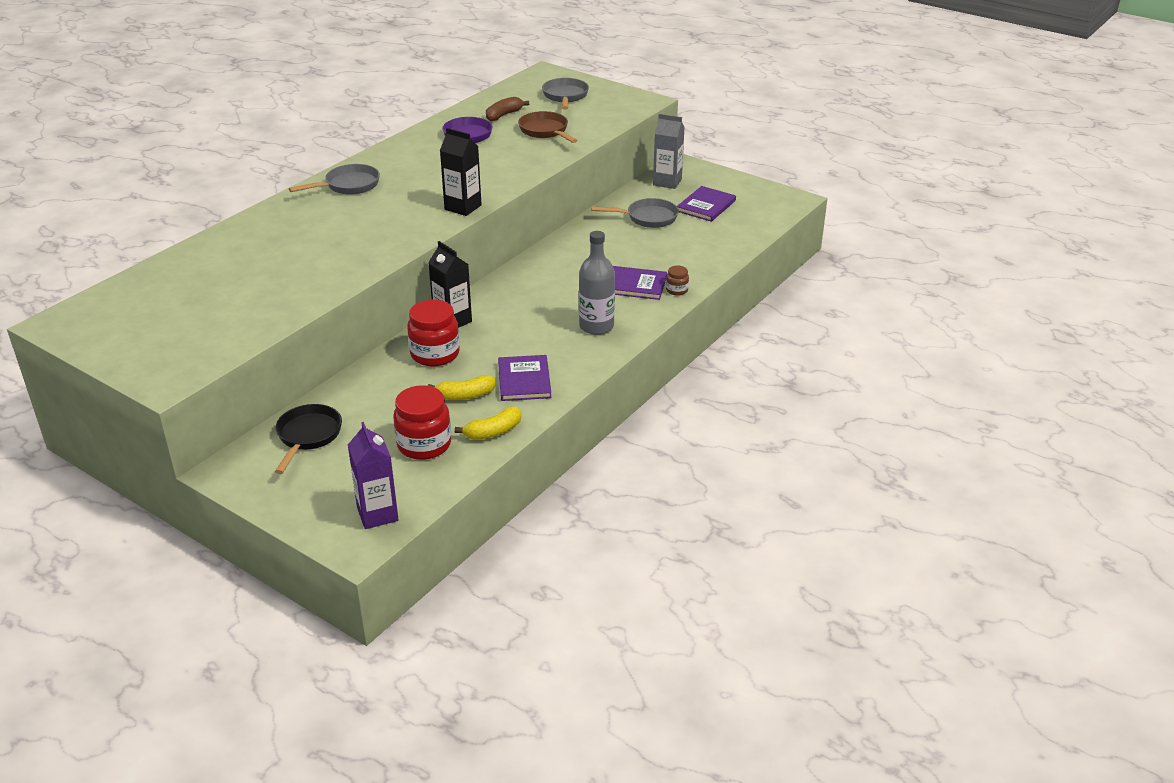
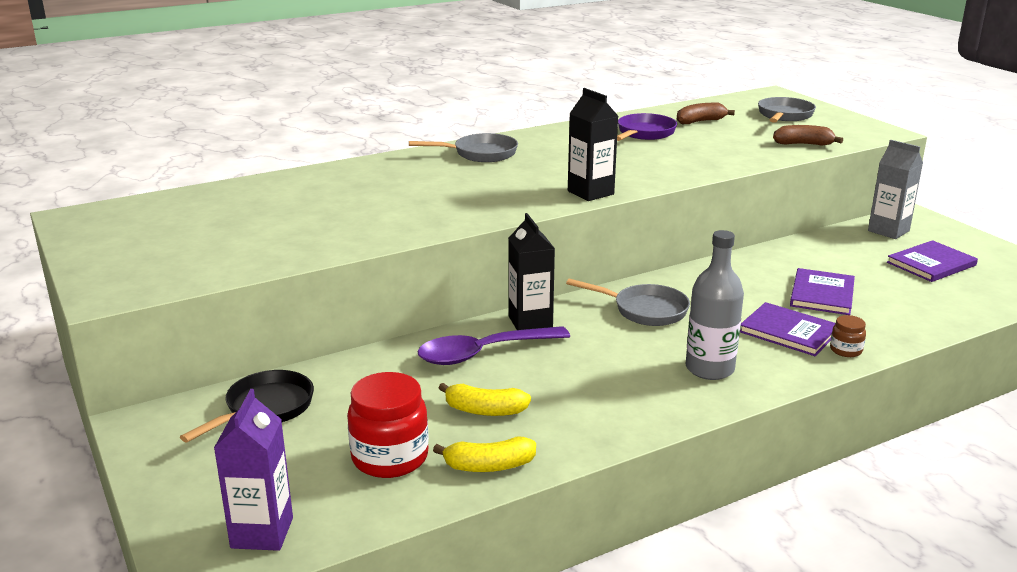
camera: 25 degrees right, 10 degrees down
(435, 354) = (483, 353): red jar -> purple spoon
(524, 380) = (573, 411): purple book -> purple book (822, 294)
(545, 131) = (740, 141): brown pan -> none
(594, 125) = (803, 144): none -> brown banana
(648, 218) = (844, 262): grey pan -> grey pan (645, 310)

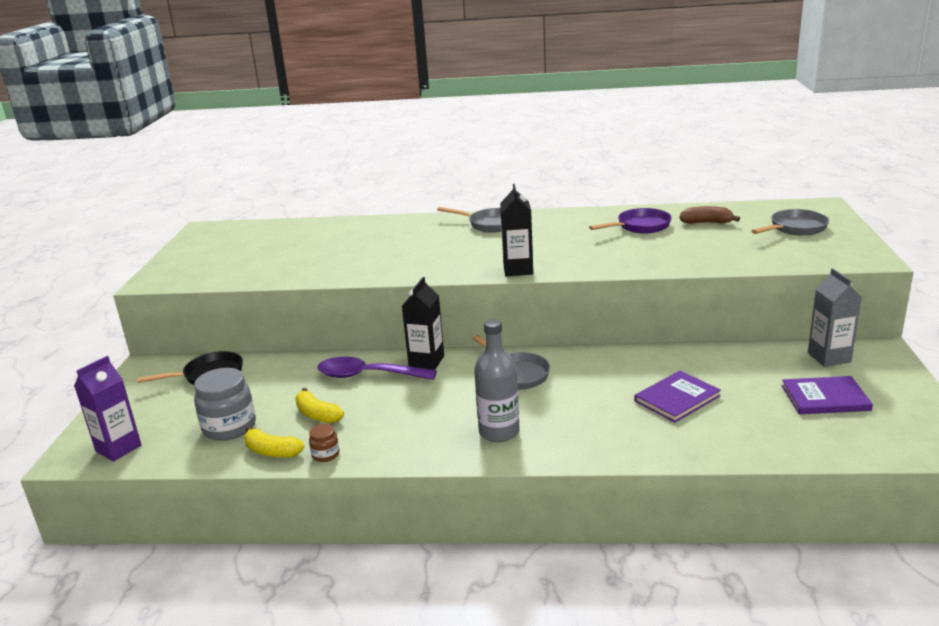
camera: 35 degrees right, 0 degrees up
(390, 458) = (229, 427): red jar -> grey jar
(788, 332) = (601, 421): purple book -> none
(803, 144) = (766, 259): brown banana -> none
(845, 350) = (626, 450): brown jar -> brown jar (325, 455)

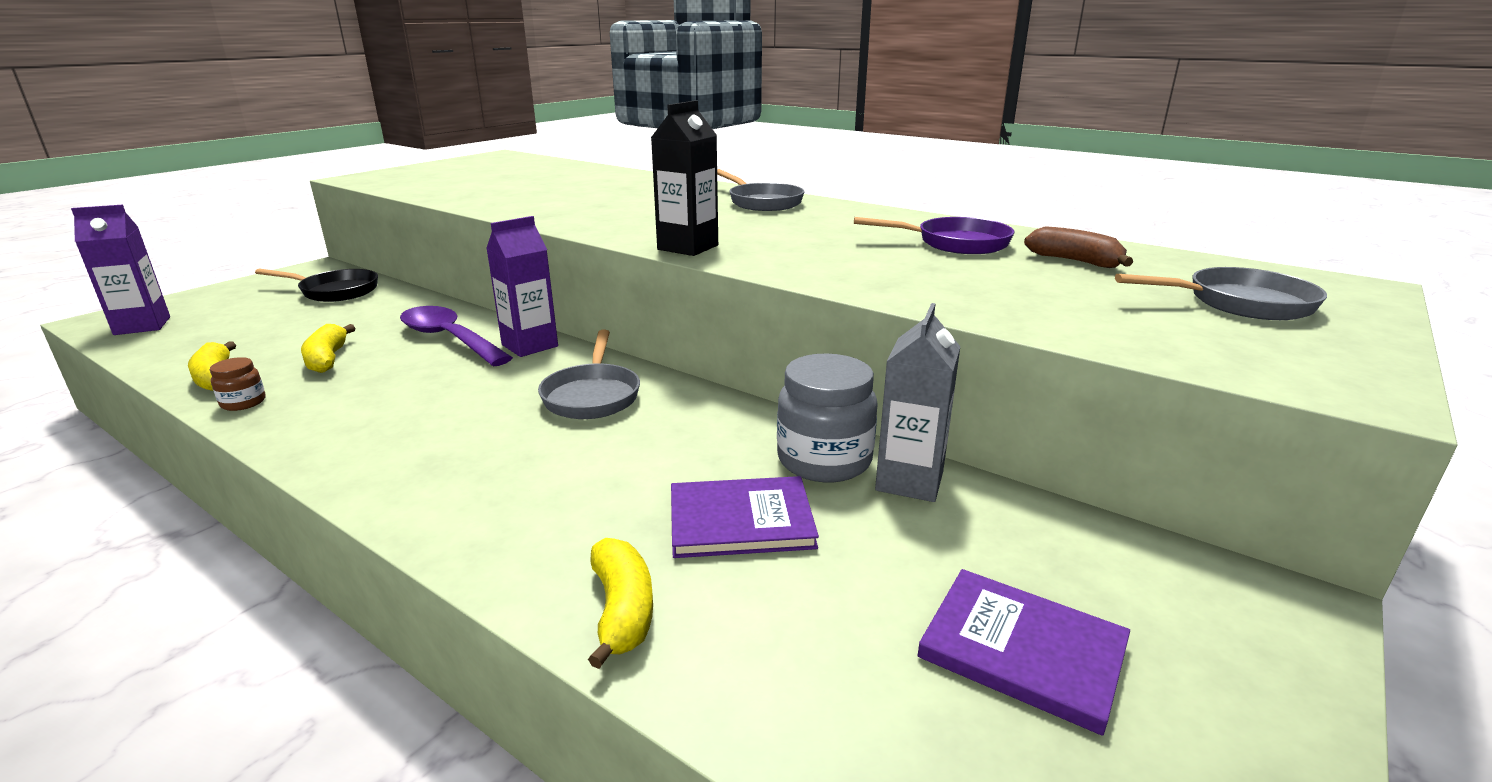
camera: 30 degrees right, 0 degrees up
(229, 427) = (244, 341): grey jar -> grey jar (824, 460)
(426, 361) = (530, 345): black carton -> purple carton
(499, 432) = (437, 458): grey bottle -> none
(687, 446) = (622, 610): none -> yellow banana
(829, 357) = (1137, 571): grey carton -> grey carton (909, 481)

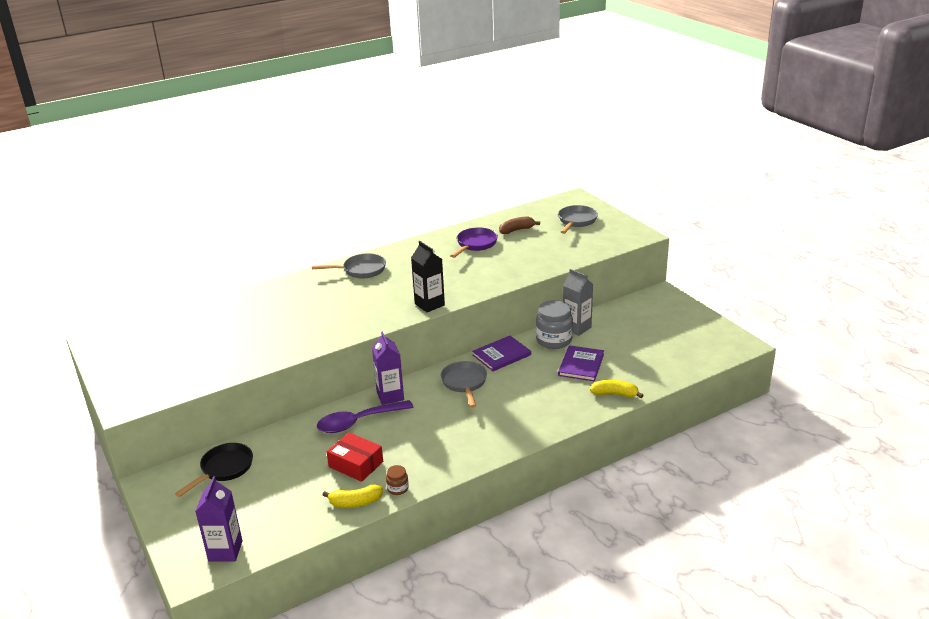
camera: 65 degrees left, 5 degrees up
(327, 359) = (356, 464): yellow banana -> red box
(592, 395) = (464, 383): grey pan -> grey pan turned 120 degrees counterclockwise
(1022, 650) = (659, 336): purple book -> purple book (501, 355)

